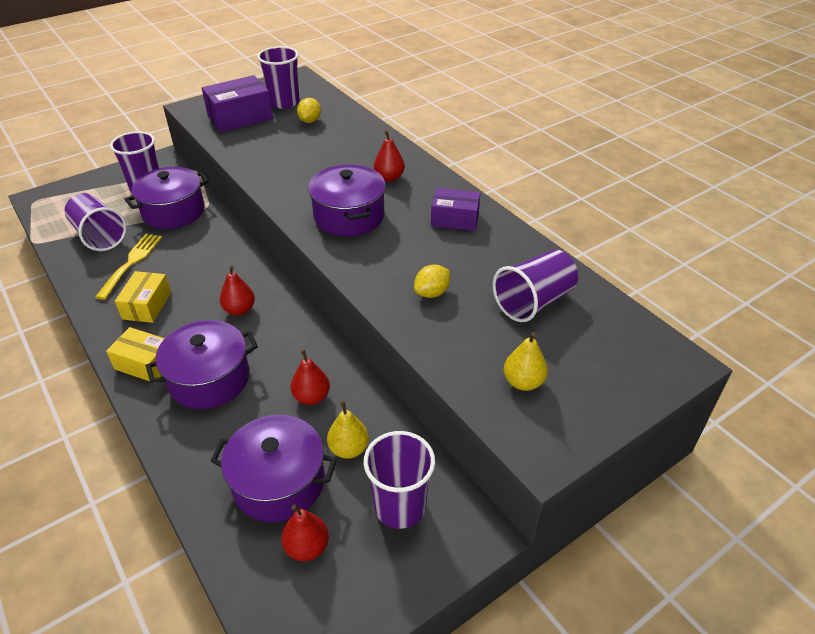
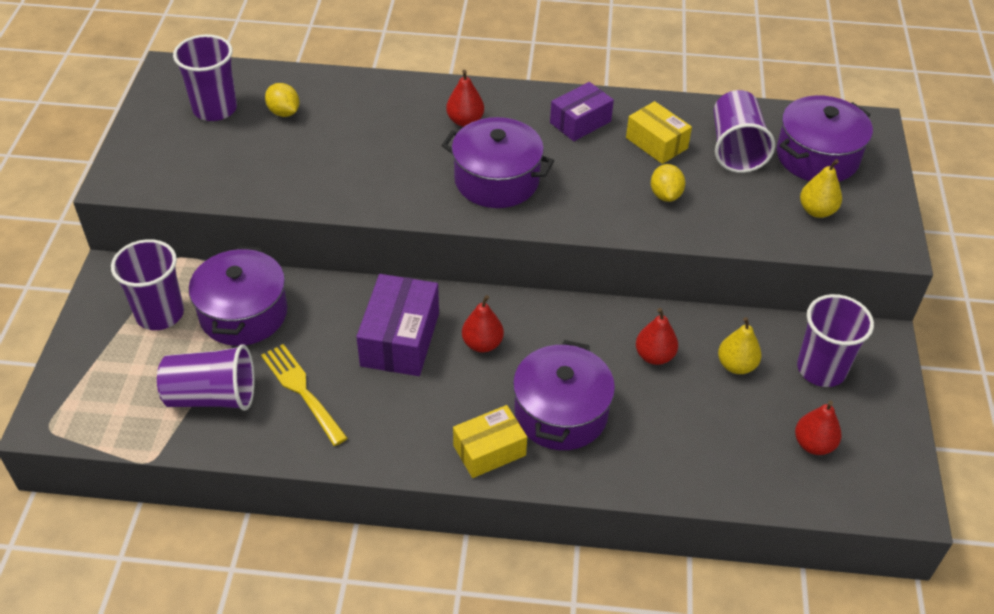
camera: 50 degrees left, 5 degrees up
(147, 305) = (395, 410): yellow box -> yellow box (656, 143)
(240, 117) = (200, 156): purple box -> purple box (400, 339)
(279, 482) = (733, 428): purple pot -> purple pot (817, 157)

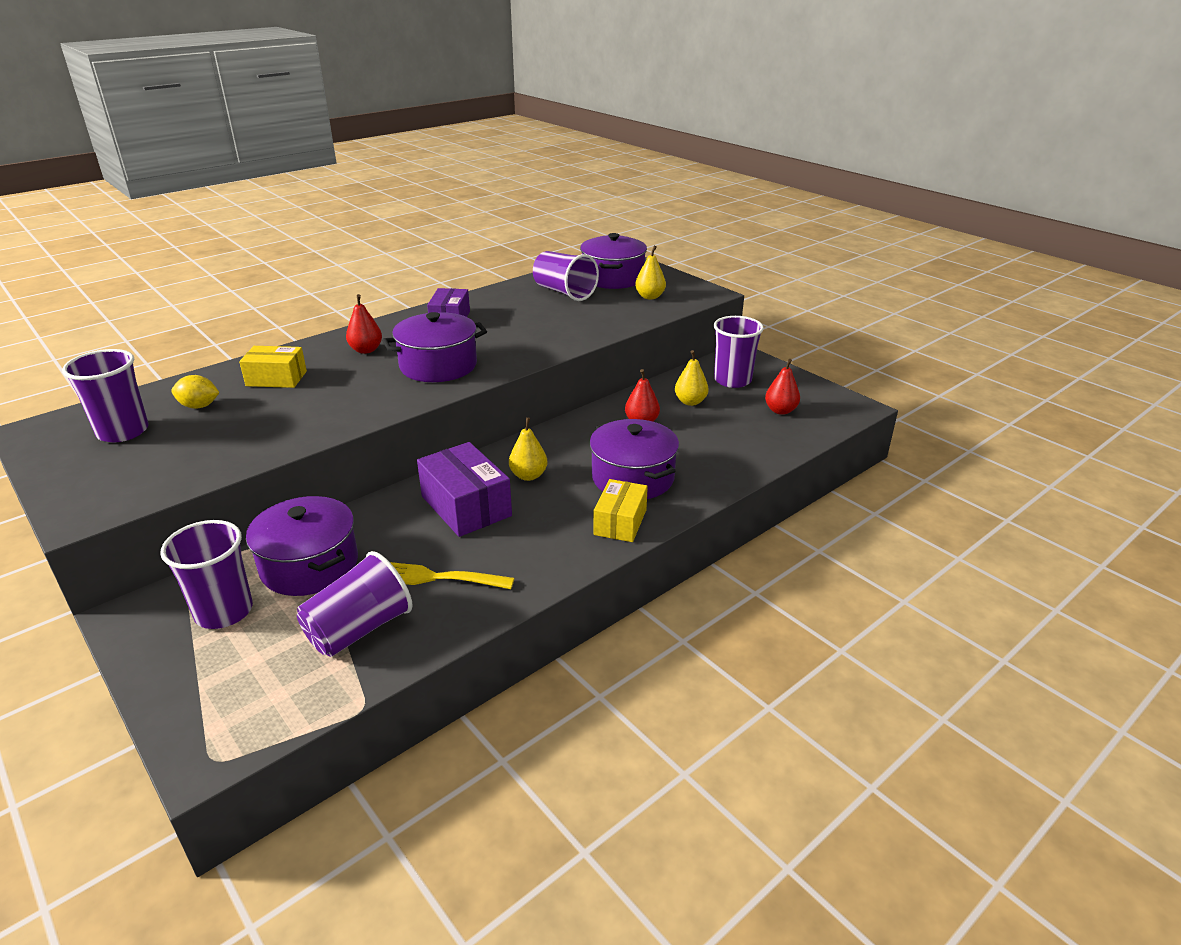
camera: 45 degrees left, 15 degrees down
(482, 344) = (528, 475): red pear -> yellow pear
(656, 143) = (514, 308): yellow box -> yellow box (276, 378)
(665, 195) = (558, 326): yellow lemon -> none

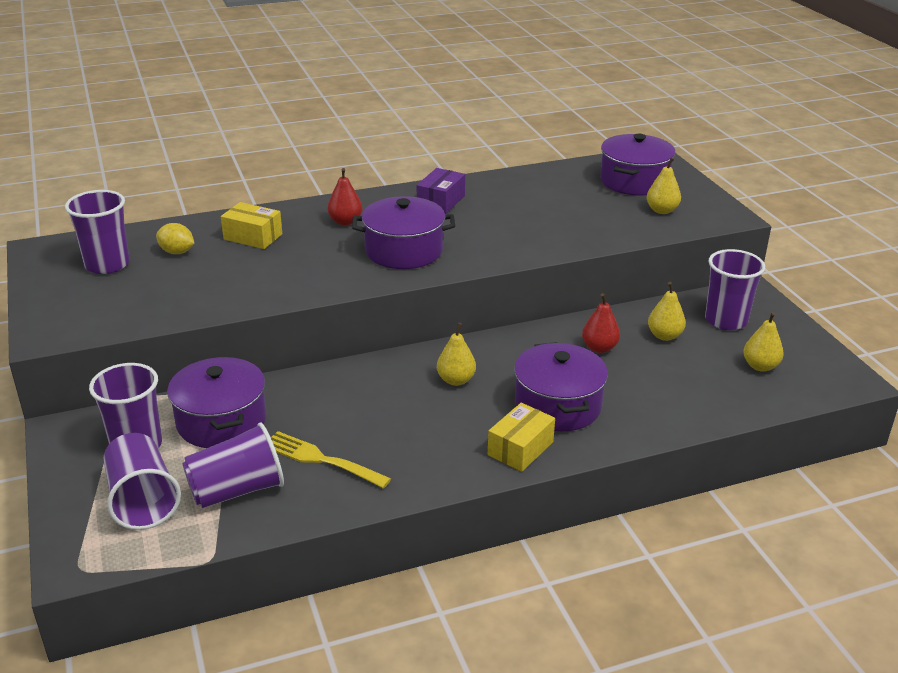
camera: 20 degrees right, 0 degrees up
(466, 506) = (382, 397): purple box -> none
(564, 292) = (572, 190): purple cup -> purple cup (142, 500)
(780, 410) = (760, 366): red pear -> yellow pear

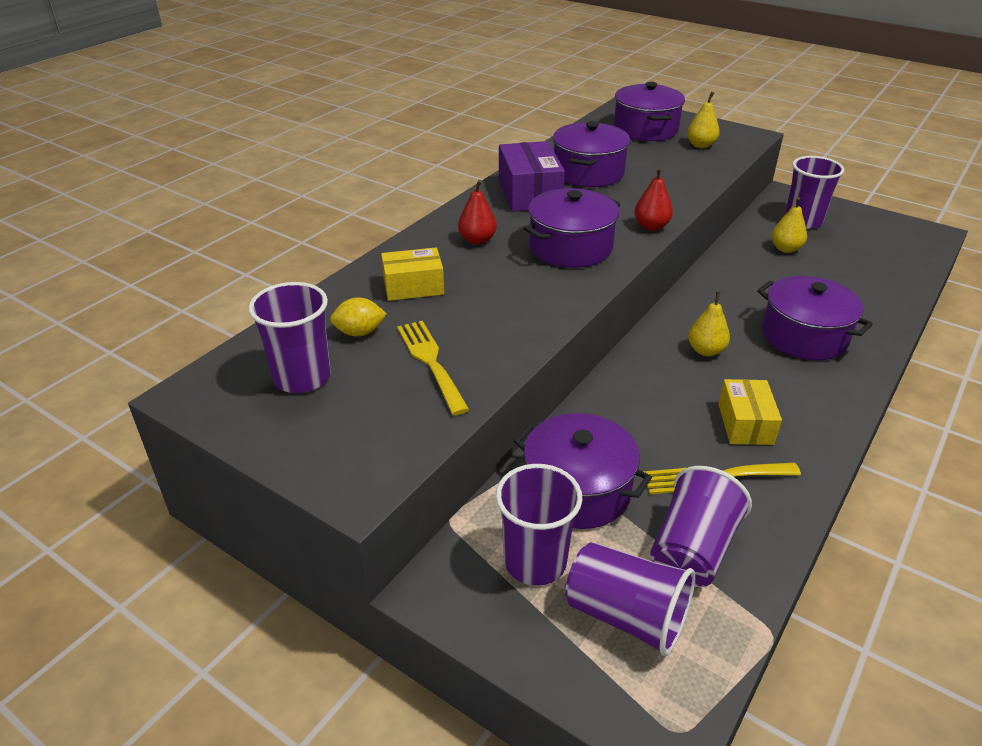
camera: 35 degrees left, 5 degrees up
(189, 286) = (430, 362): none -> yellow fork
(441, 201) = (529, 193): purple box -> purple box, size x1.51
(517, 201) = (588, 172): none -> purple pot
(520, 448) = (834, 384): yellow box -> yellow box (745, 424)
(599, 348) = (760, 277): red pear -> red pear (651, 226)
(760, 366) = (872, 246): yellow pear -> none

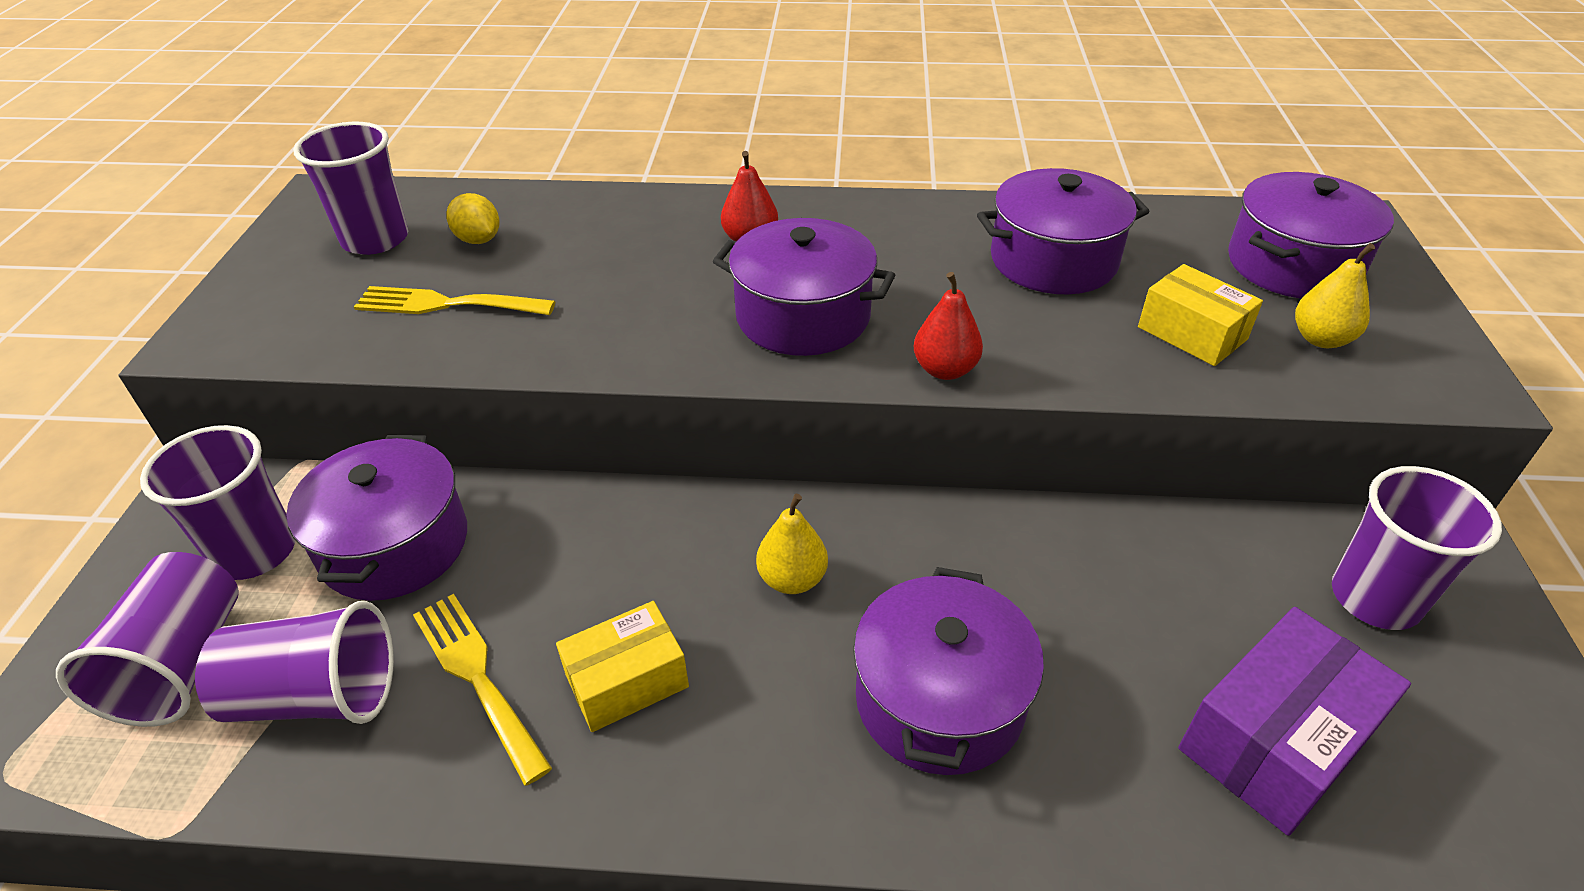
camera: 60 degrees right, 5 degrees up
(413, 287) = (599, 237): yellow box -> yellow box (1192, 333)
(430, 362) = (446, 304): yellow fork -> yellow fork turned 120 degrees counterclockwise
(529, 193) = (923, 234): purple box -> purple box (1275, 740)
(785, 249) = (1228, 598): yellow pear -> none

